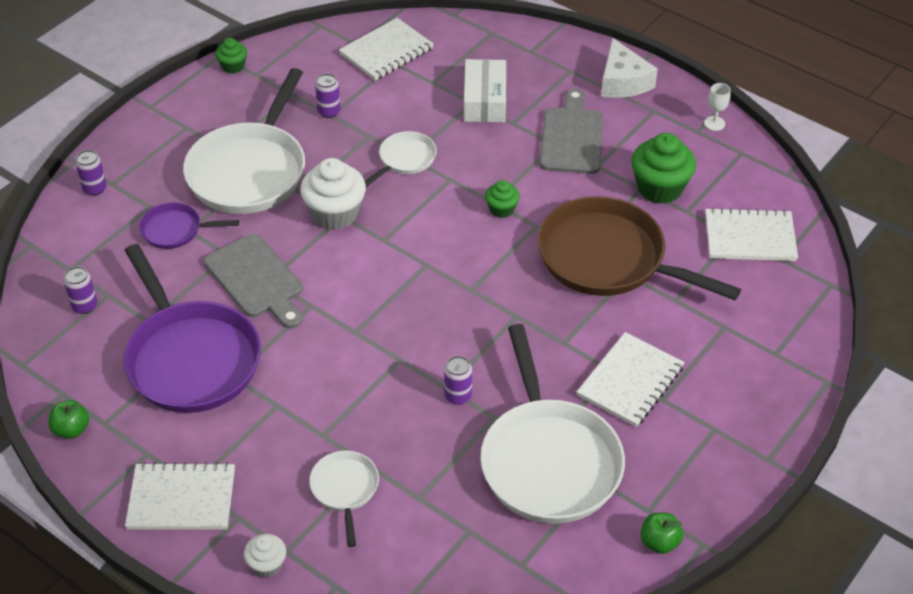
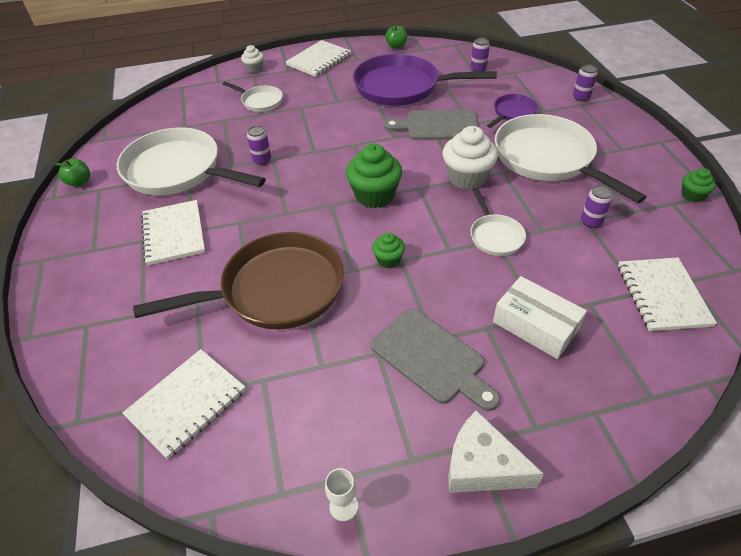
camera: 130 degrees right, 0 degrees up
(660, 188) = (308, 379): green cupcake -> green cupcake (374, 195)

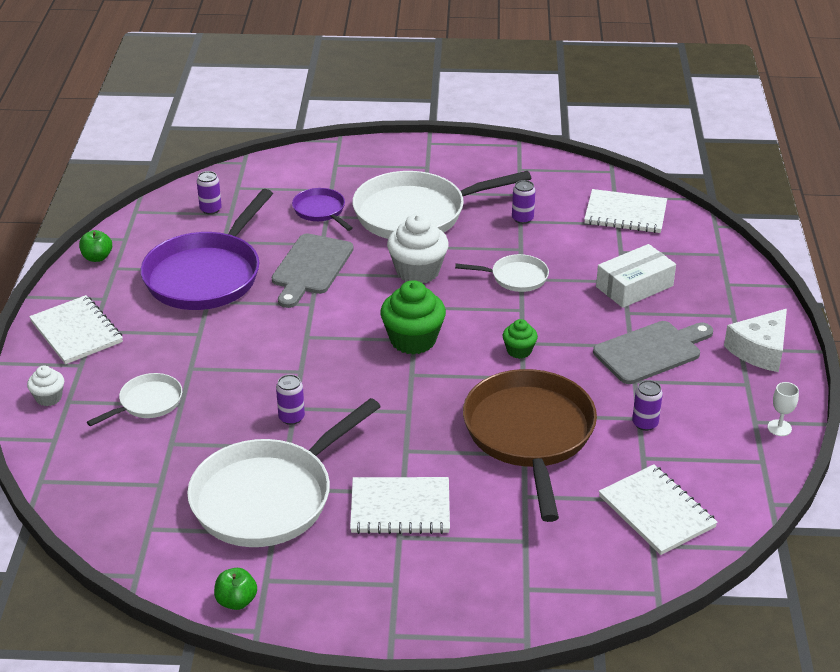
camera: 75 degrees left, 10 degrees down
(581, 97) = (322, 160): purple can -> purple can (645, 423)
(692, 195) = (515, 156): green cupcake -> none

